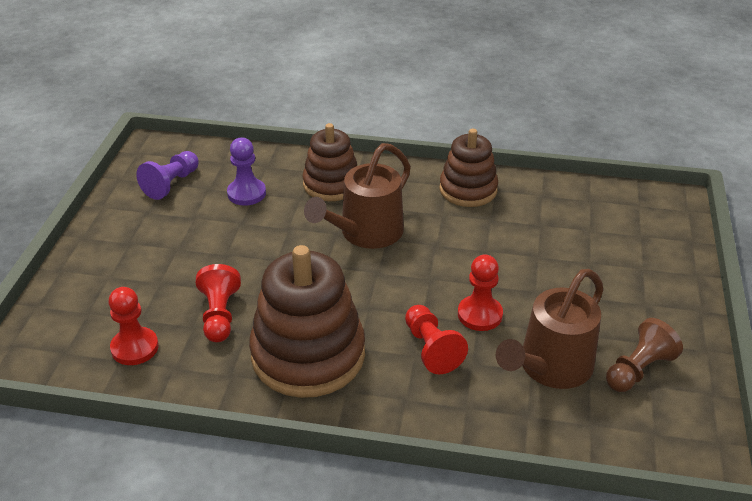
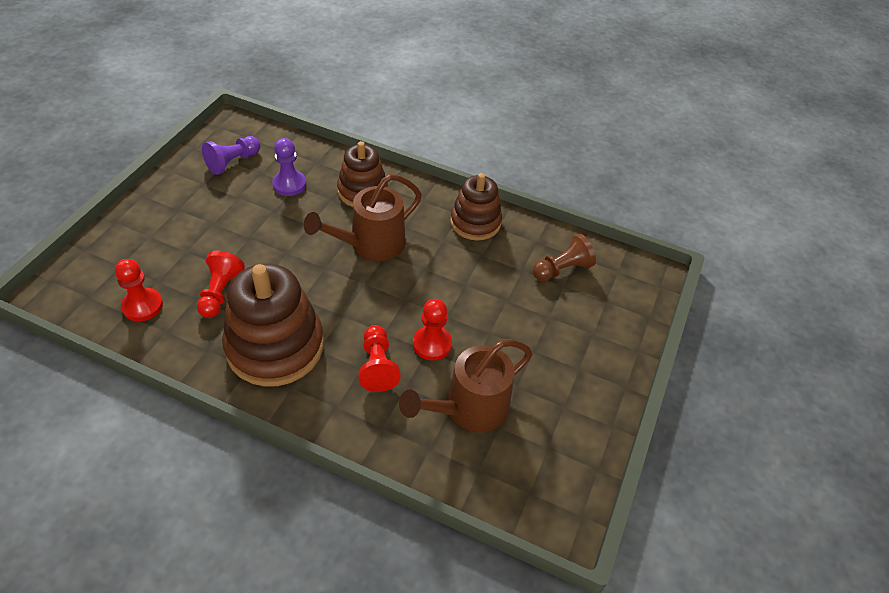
camera: 10 degrees right, 10 degrees up
(638, 369) = (544, 430): brown pawn -> brown pawn (562, 269)

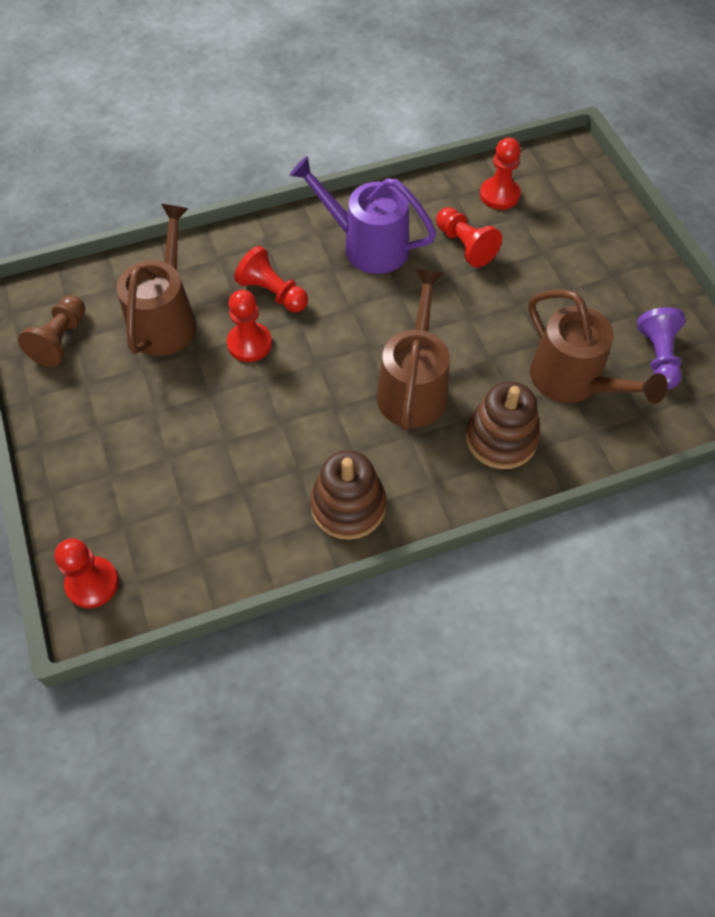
camera: 140 degrees right, 10 degrees up
(275, 346) = (366, 245): brown stacking toy -> purple watering can
(289, 184) = (573, 381): purple pawn -> brown watering can
(562, 269) = (201, 526): brown pawn -> brown pawn (61, 340)
(644, 287) = (92, 583): none -> red pawn

